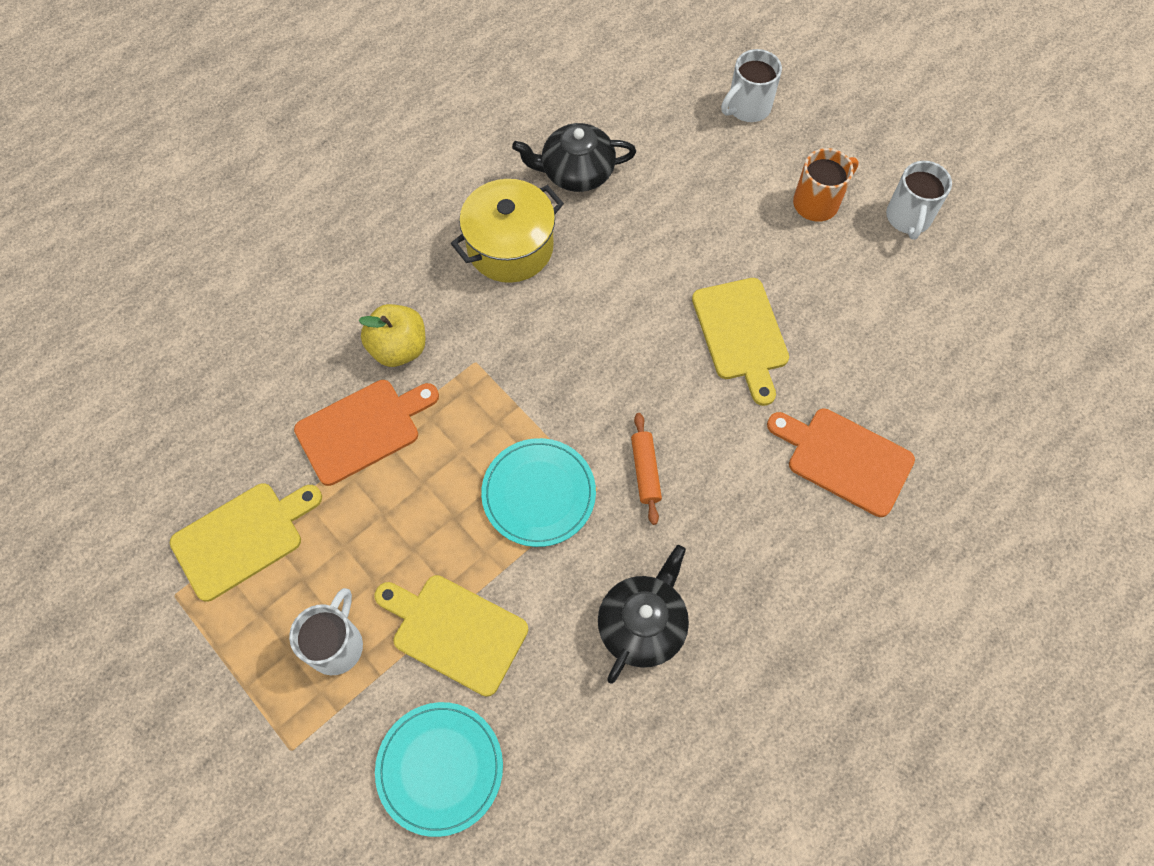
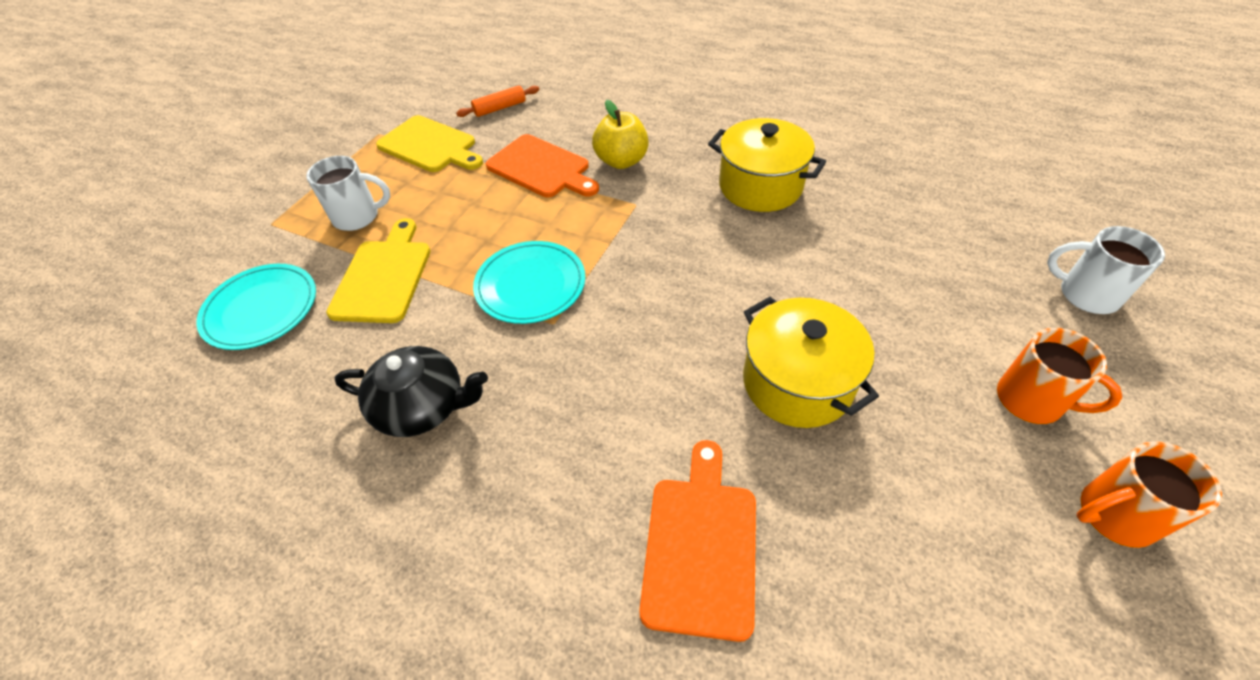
camera: 70 degrees right, 15 degrees down
(576, 172) = (873, 198): black teapot -> none
(645, 471) = (589, 353): orange rolling pin -> orange rolling pin (500, 108)
(741, 334) = (797, 382): yellow cutting board -> yellow pot
(908, 218) = (1113, 515): white mug -> orange mug

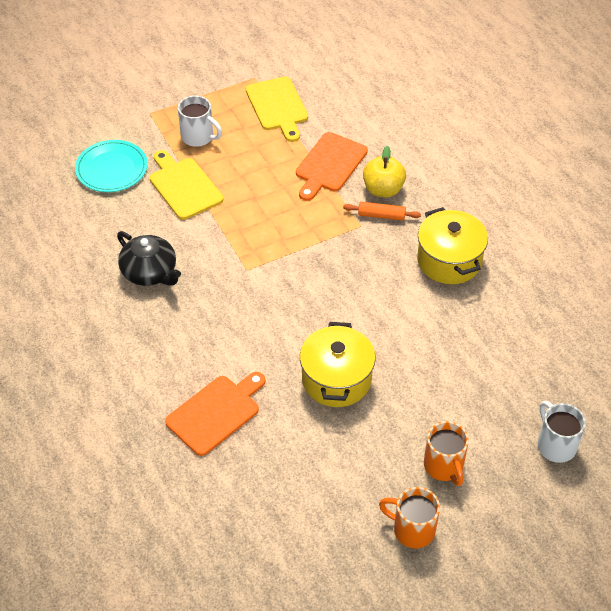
camera: 35 degrees right, 0 degrees up
(383, 276) = (184, 186): yellow cutting board -> yellow cutting board turned 75 degrees counterclockwise
(500, 108) = (346, 100): orange rolling pin -> orange rolling pin (381, 215)
(530, 285) = (254, 240): turquoise plate -> none
(541, 168) = (329, 165): orange cutting board -> orange cutting board turned 45 degrees clockwise

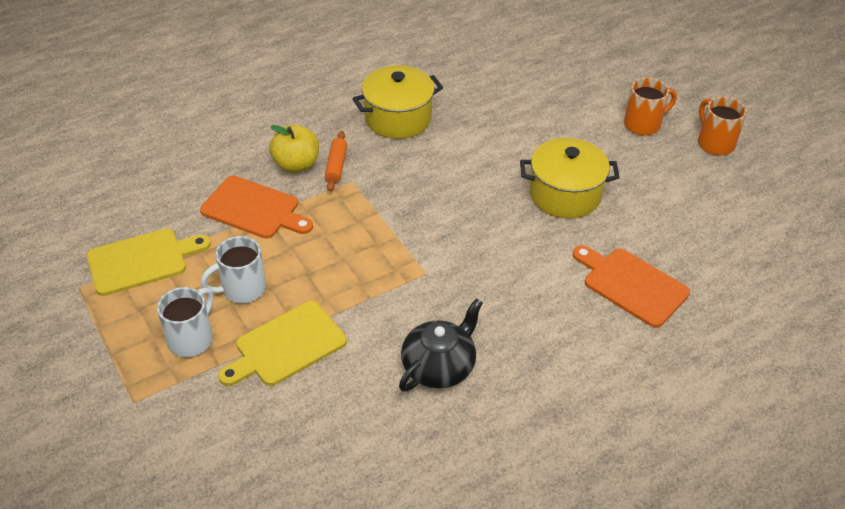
camera: 95 degrees left, 5 degrees down
(111, 168) = (247, 434): turquoise plate -> none
(412, 529) = (715, 143): orange mug -> orange mug turned 135 degrees clockwise
(555, 445) = (601, 62): white mug -> white mug (242, 289)

